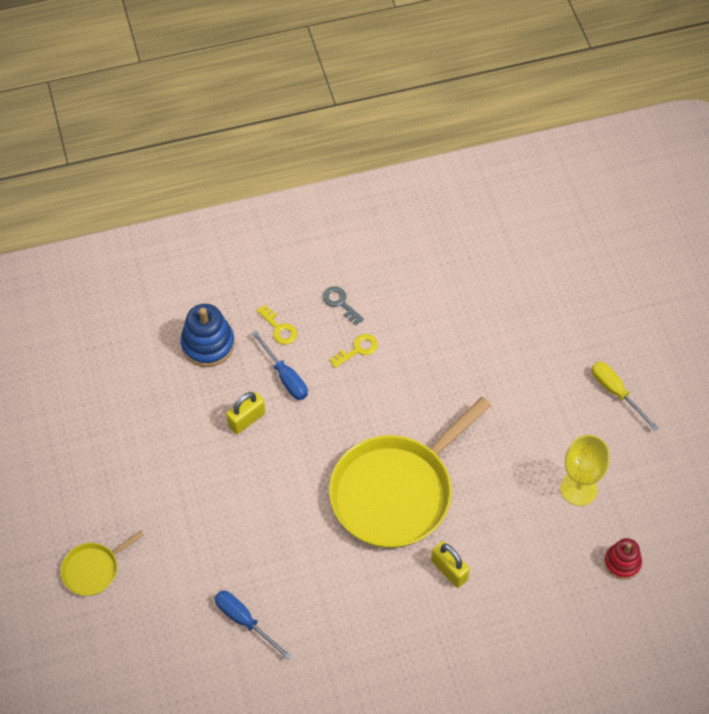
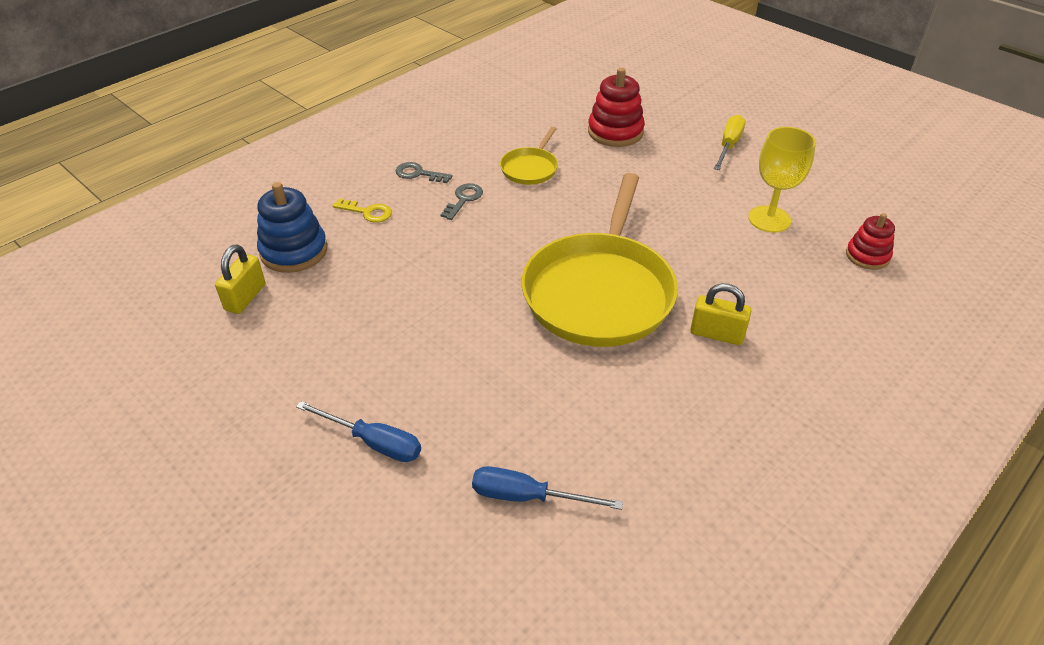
camera: 30 degrees left, 15 degrees down
(93, 570) = (272, 537): yellow pan -> yellow pan (530, 168)
(246, 420) = (384, 296): yellow padlock -> yellow padlock (245, 297)
(285, 376) = (402, 246): blue screwdriver -> blue screwdriver (373, 442)
(357, 349) = (463, 199): yellow key -> grey key
(532, 329) = (615, 132): none -> red stacking toy
(616, 393) = (728, 145): yellow screwdriver -> yellow screwdriver turned 90 degrees clockwise

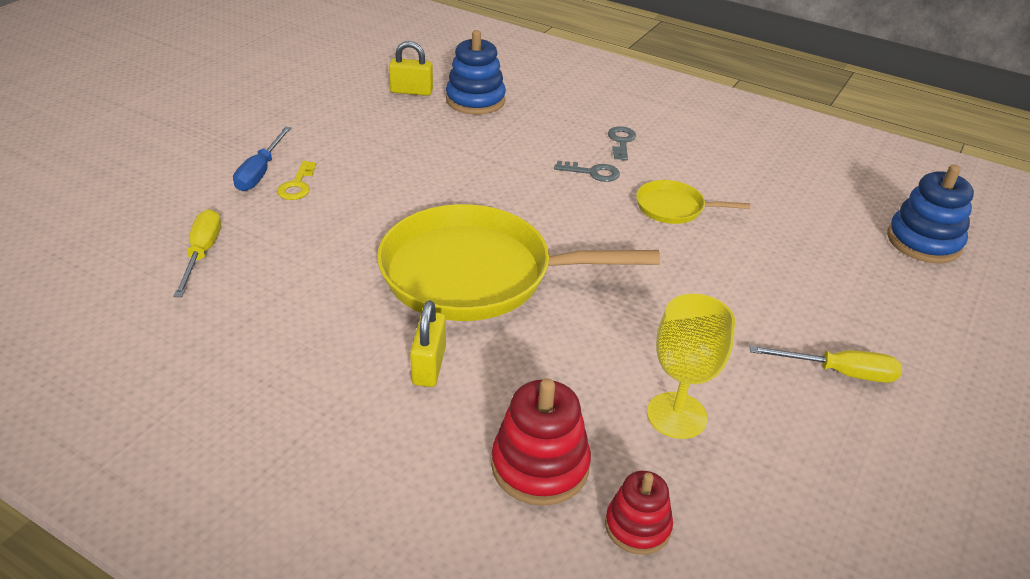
camera: 75 degrees right, 5 degrees down
(367, 212) = (545, 124): yellow key -> yellow key (297, 185)
(527, 497) = (202, 253): blue screwdriver -> yellow screwdriver
(599, 76) = (923, 241): none -> blue stacking toy
(615, 132) = (795, 264): red stacking toy -> red stacking toy (540, 466)

